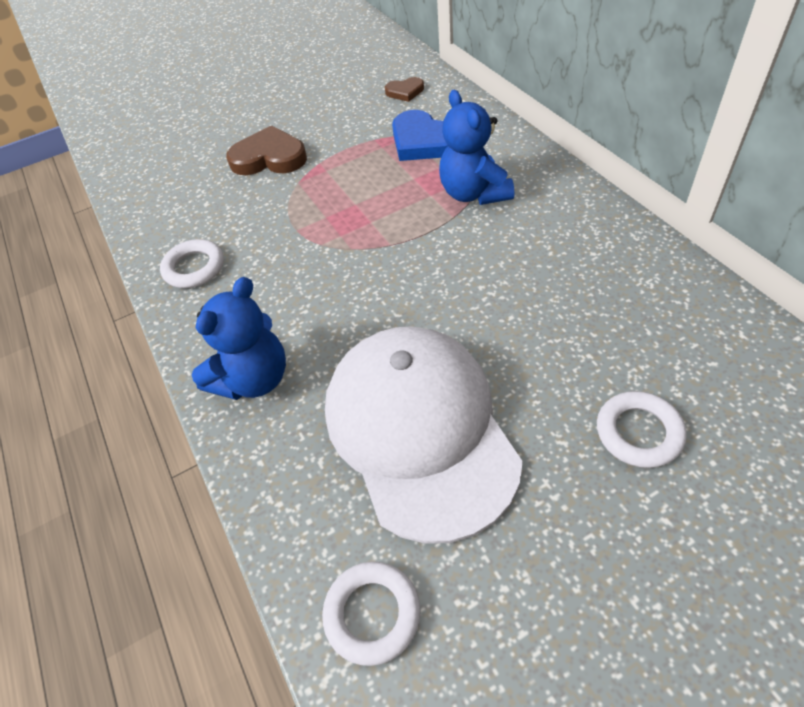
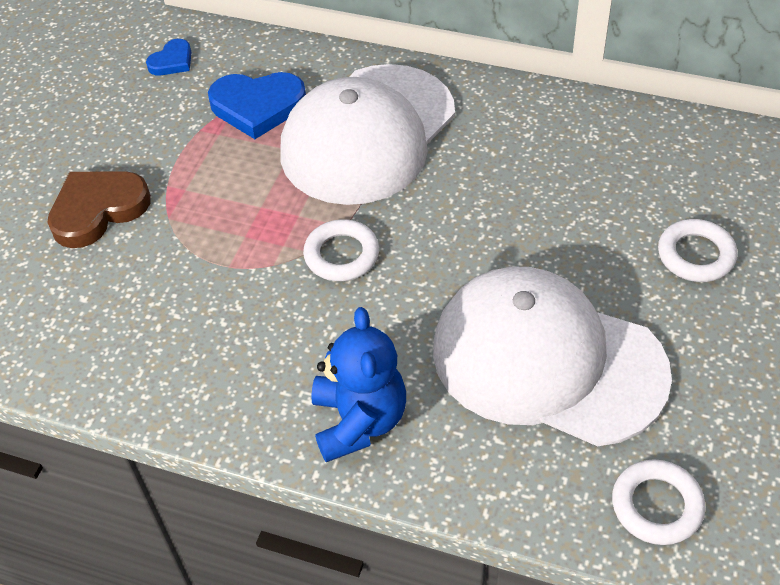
camera: 45 degrees left, 0 degrees up
(194, 268) = (161, 368): white ring -> white ring (341, 255)
(405, 92) = (172, 61): brown heart -> blue heart
(474, 193) = (368, 134): blue teddy bear -> white cap

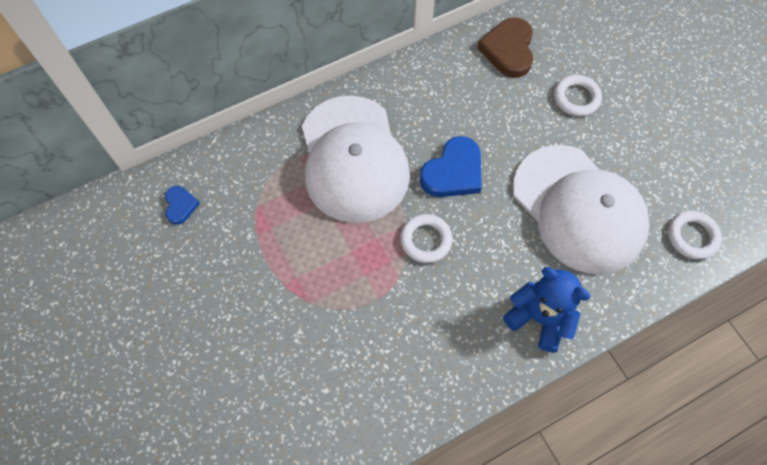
camera: 50 degrees left, 15 degrees up
(98, 210) = (263, 334): brown heart -> brown heart (508, 50)
(258, 106) = (271, 192): blue heart -> blue heart (453, 172)
(547, 360) = (578, 209): white cap -> white cap turned 105 degrees counterclockwise

